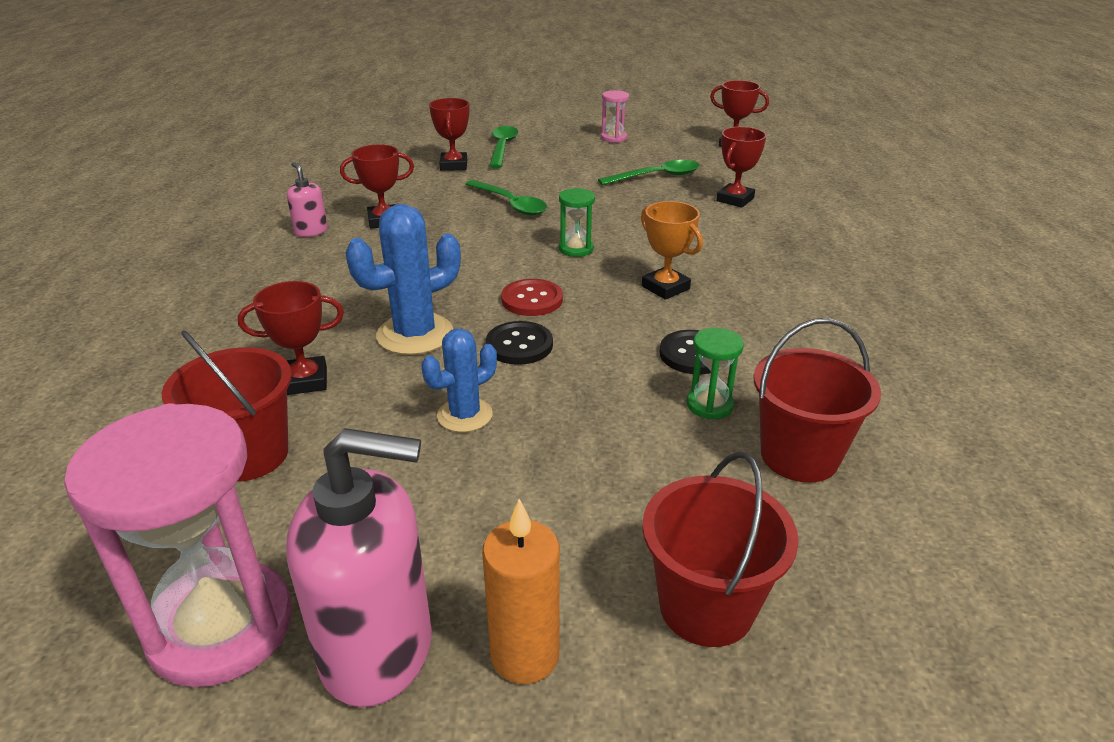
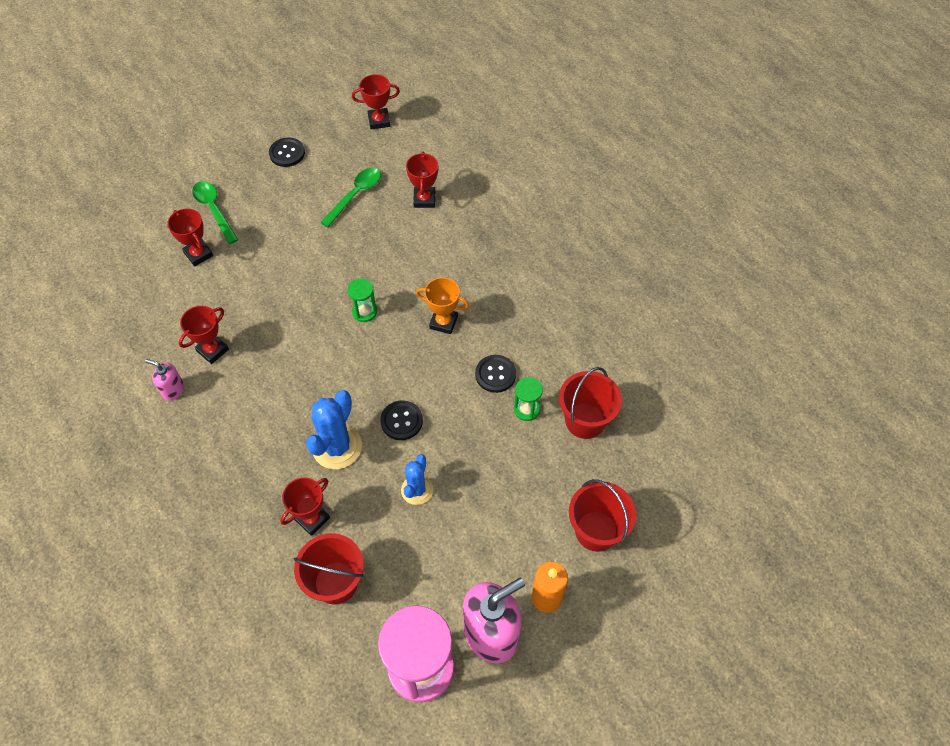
camera: 35 degrees left, 25 degrees up
(511, 204) = (283, 283): green spoon -> none
(532, 300) = (377, 377): red button -> none
(613, 138) = (287, 153): pink hourglass -> black button

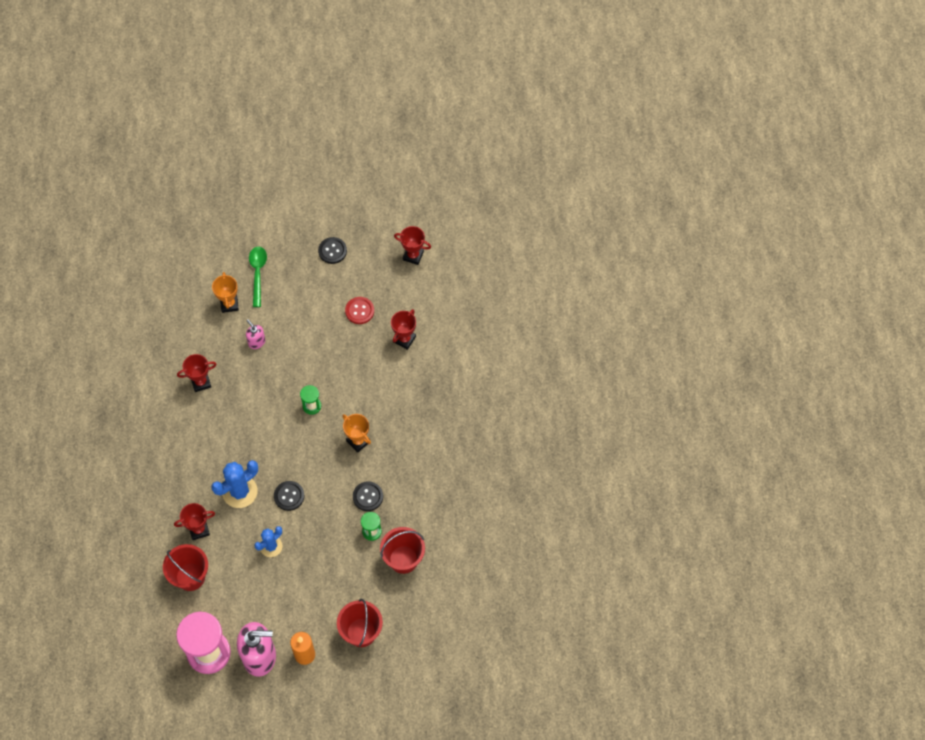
camera: 30 degrees right, 5 degrees up
(173, 390) = (162, 398): pink soap dispenser -> pink soap dispenser (256, 342)
(198, 254) = (229, 304): red trophy -> orange trophy
(356, 195) = (359, 311): green spoon -> red button

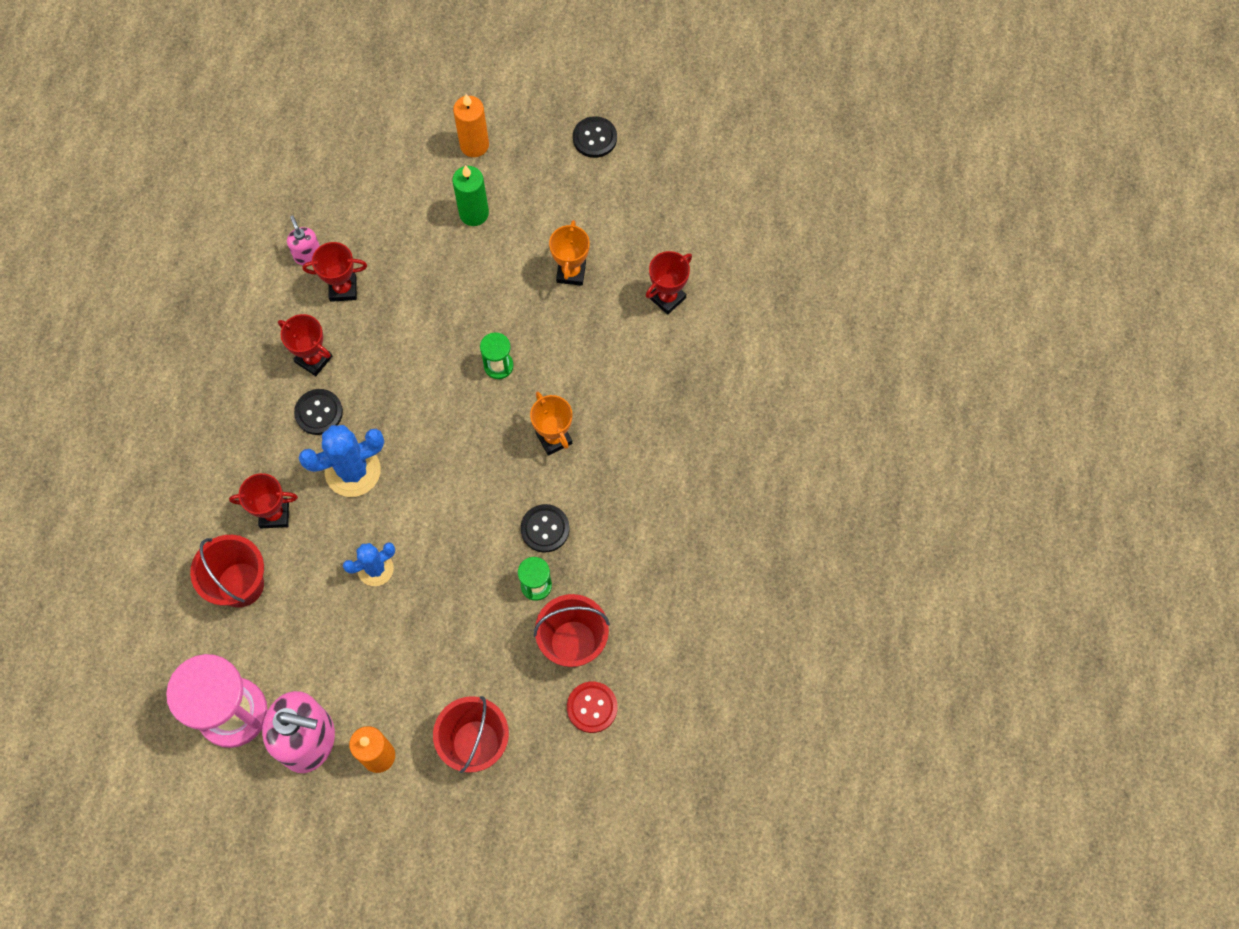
camera: 15 degrees right, 5 degrees up
(229, 304) = (419, 181): orange trophy -> orange trophy (571, 272)
(256, 342) = (443, 248): pink soap dispenser -> pink soap dispenser (308, 255)
(258, 273) = (474, 145): green spoon -> orange candle
(270, 316) = (474, 213): none -> green candle
(289, 496) = (425, 497): black button -> black button (319, 412)
(359, 311) = (611, 238): red button -> red button (592, 707)
(413, 256) = (714, 173): red trophy -> red trophy (313, 359)

